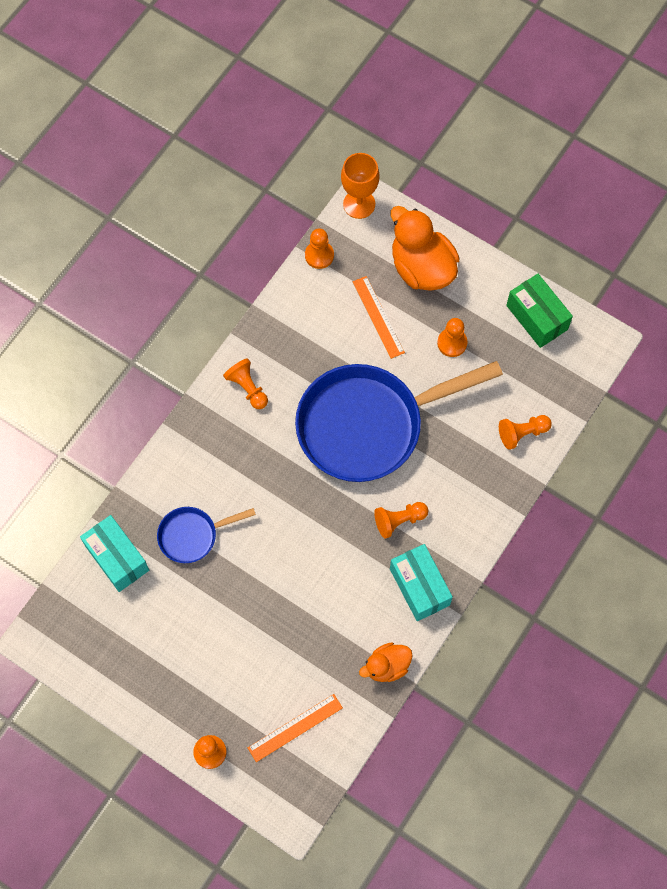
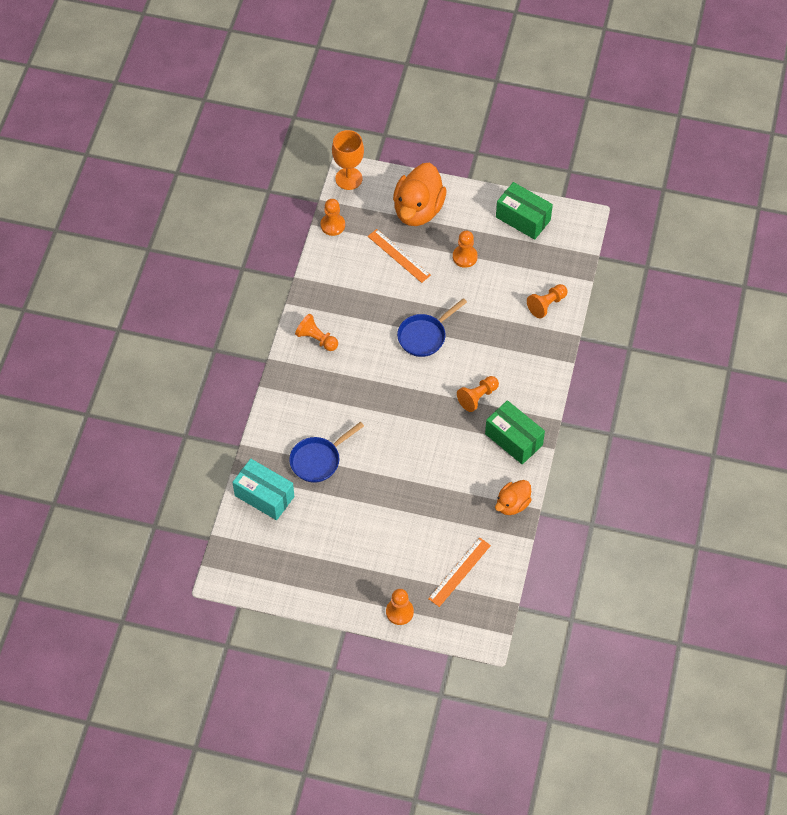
camera: 20 degrees left, 10 degrees down
(369, 425) = (424, 336): blue pan -> blue pan, size x0.46
(419, 587) = (514, 439): turquoise box -> green box
(422, 268) = (418, 210): orange duck -> orange duck turned 105 degrees counterclockwise

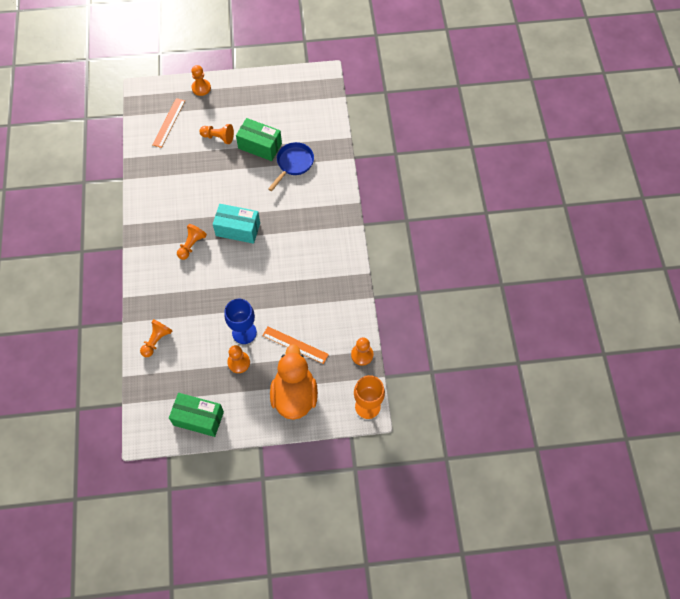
camera: 160 degrees right, 5 degrees up
(264, 496) = (320, 129): turquoise box -> turquoise box (238, 229)
(316, 339) = (332, 251): orange pawn -> orange pawn (218, 137)
(424, 336) = (249, 281): blue pan -> none
(449, 284) = (244, 332): none -> blue goblet
(512, 504) = (144, 176): orange duck -> none
(514, 439) = (155, 222): green box -> green box (260, 146)

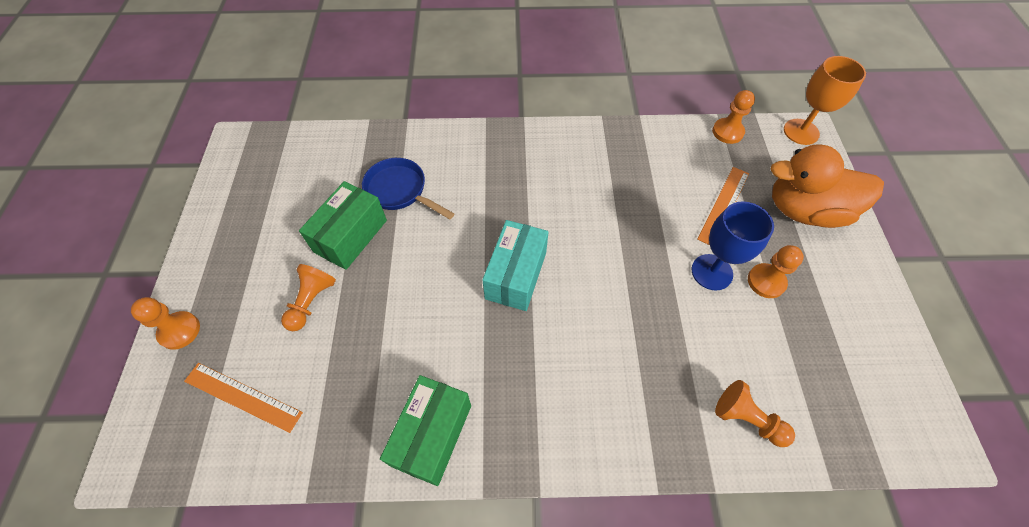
camera: 85 degrees left, 5 degrees down
(191, 245) = (543, 353): orange pawn -> none
(198, 418) = (879, 345): green box -> green box (432, 435)

